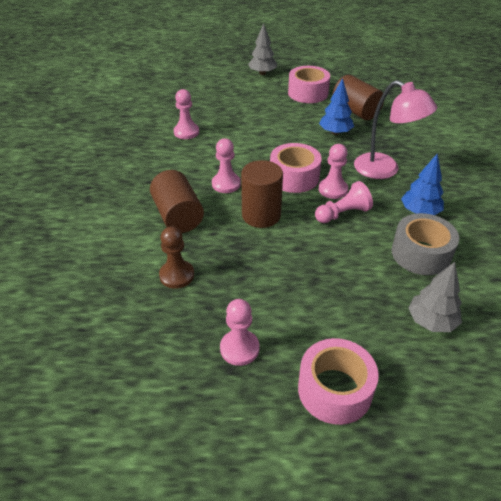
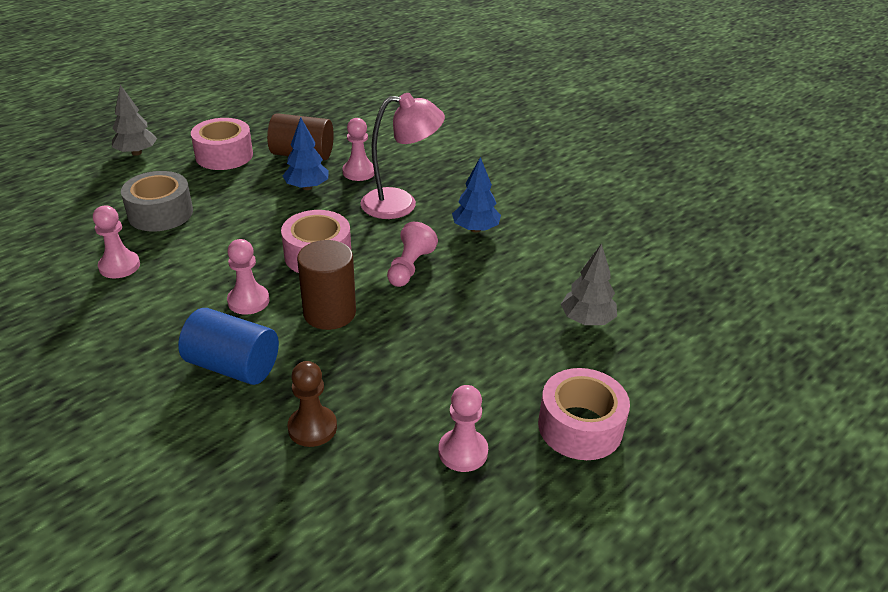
camera: 45 degrees left, 5 degrees down
(178, 216) = (233, 366): brown cylinder -> blue cylinder
(333, 189) = (373, 248): pink pawn -> pink pawn (359, 172)
(421, 254) = (517, 267): grey tape -> grey tape (160, 213)

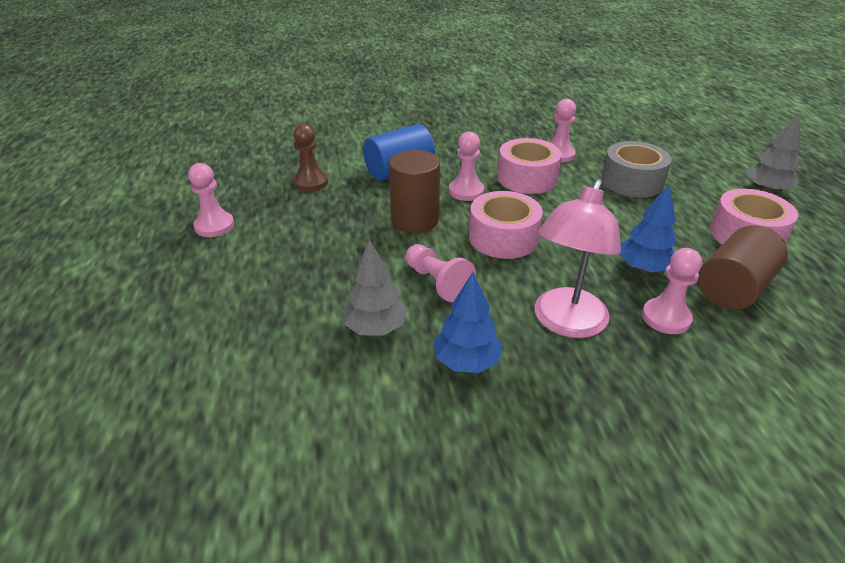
camera: 125 degrees right, 0 degrees up
(580, 427) = (152, 286): pink tape -> pink tape (527, 178)
(587, 320) = (235, 364): grey tree -> grey tree (375, 328)

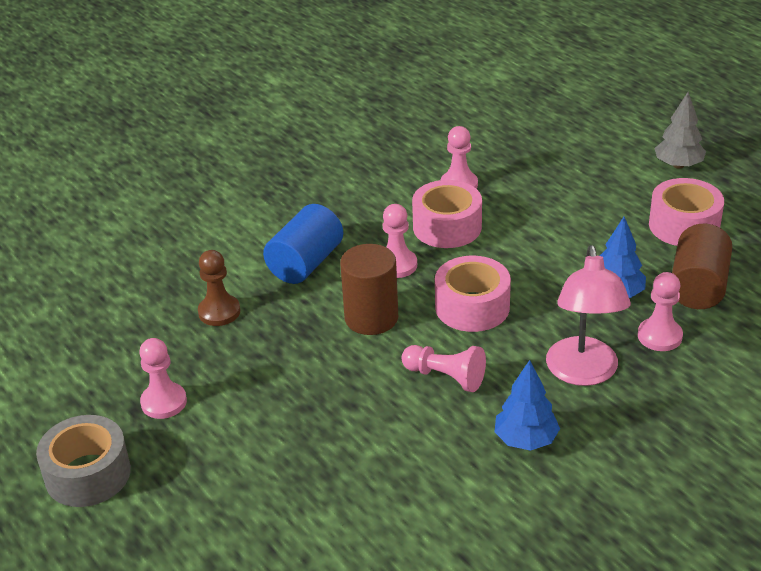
camera: 25 degrees left, 0 degrees up
(375, 328) = (425, 442): grey tree -> none
(632, 181) = (552, 196): grey tape -> grey tape (88, 474)

